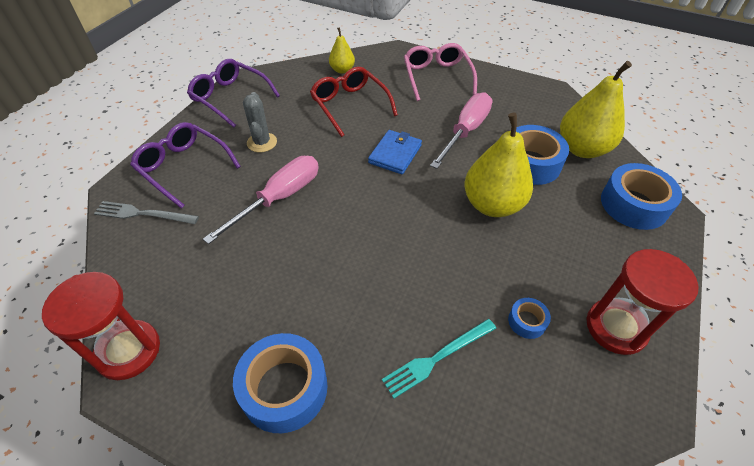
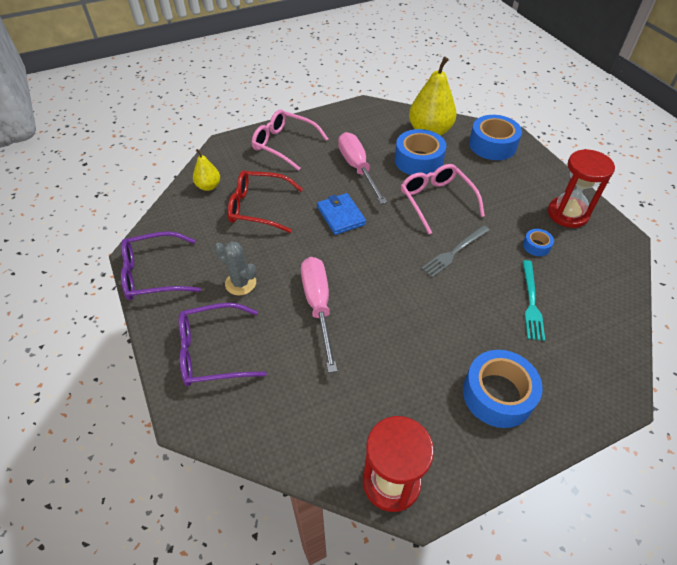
camera: 50 degrees left, 0 degrees up
(143, 214) = (242, 408): grey fork -> grey fork (454, 252)
(492, 205) = (436, 200): yellow pear -> pink glasses

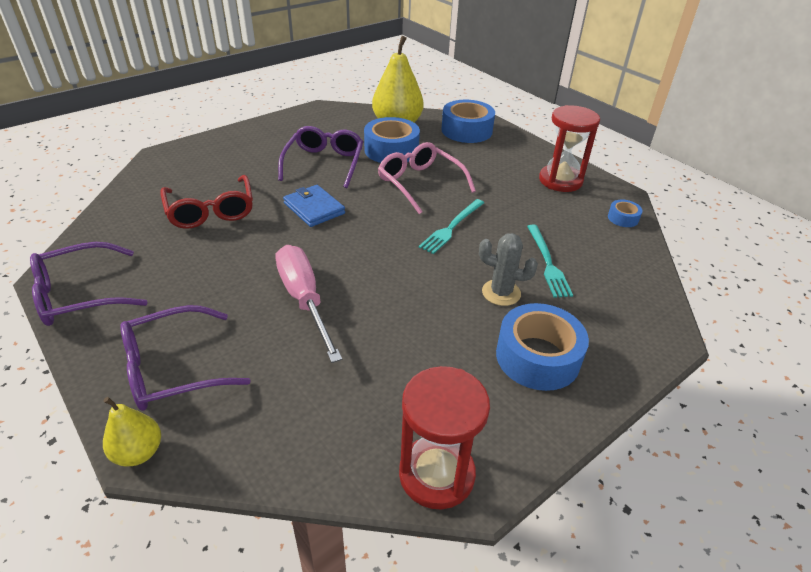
camera: 15 degrees left, 10 degrees down
(208, 186) = (144, 197): yellow pear -> yellow pear (139, 452)
(240, 283) = (200, 289): grey cactus -> grey cactus (501, 293)
(258, 207) = (211, 211): red glasses -> red glasses turned 105 degrees counterclockwise
(284, 144) = (233, 149): pink glasses -> none
(357, 168) = (324, 163): pink screwdriver -> purple glasses
(454, 252) = (452, 227): grey fork -> turquoise fork
(536, 246) = (537, 211): blue tape -> blue tape (623, 218)

